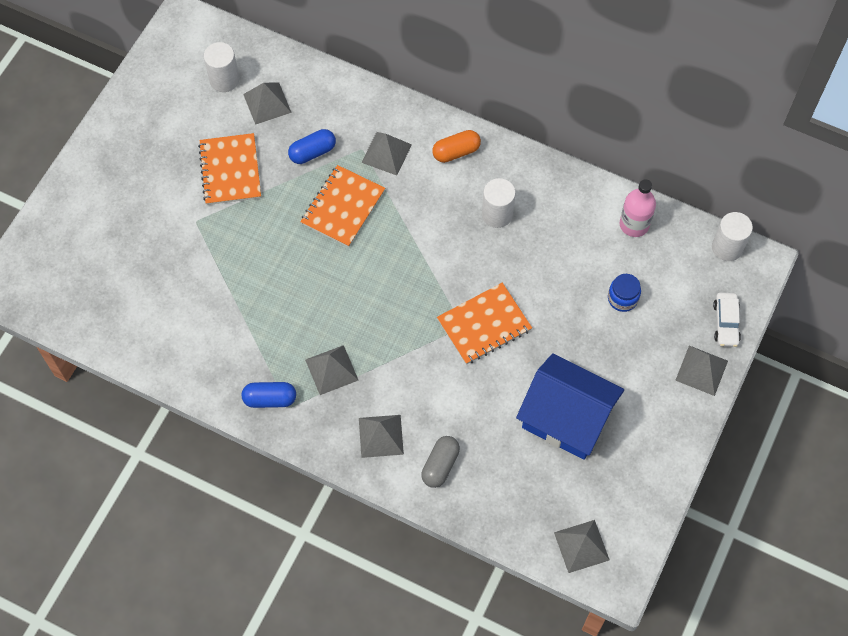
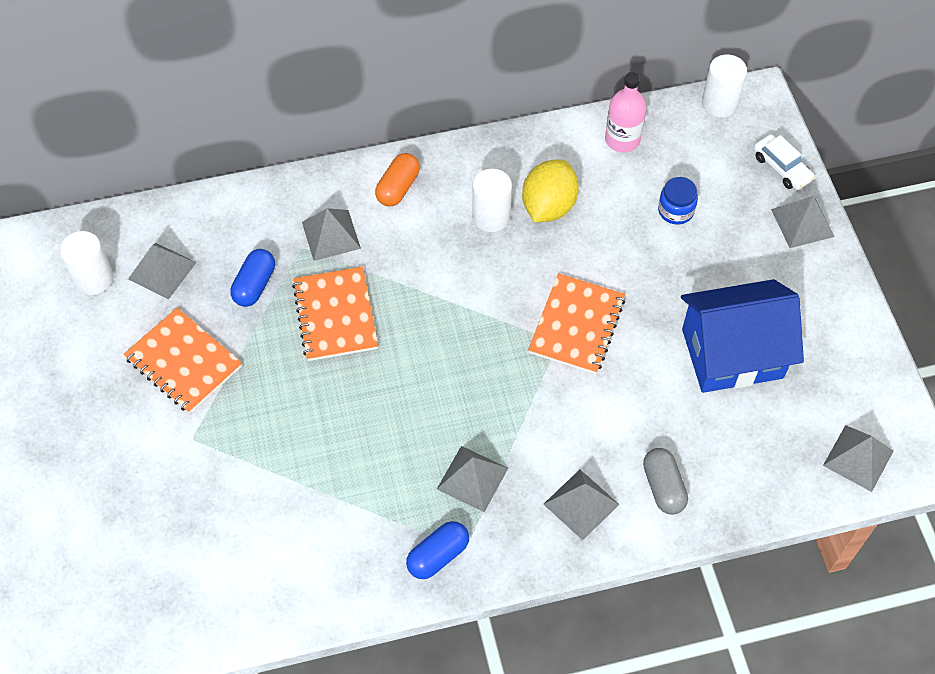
camera: 40 degrees left, 5 degrees down
(541, 234) = (548, 206): none -> yellow lemon

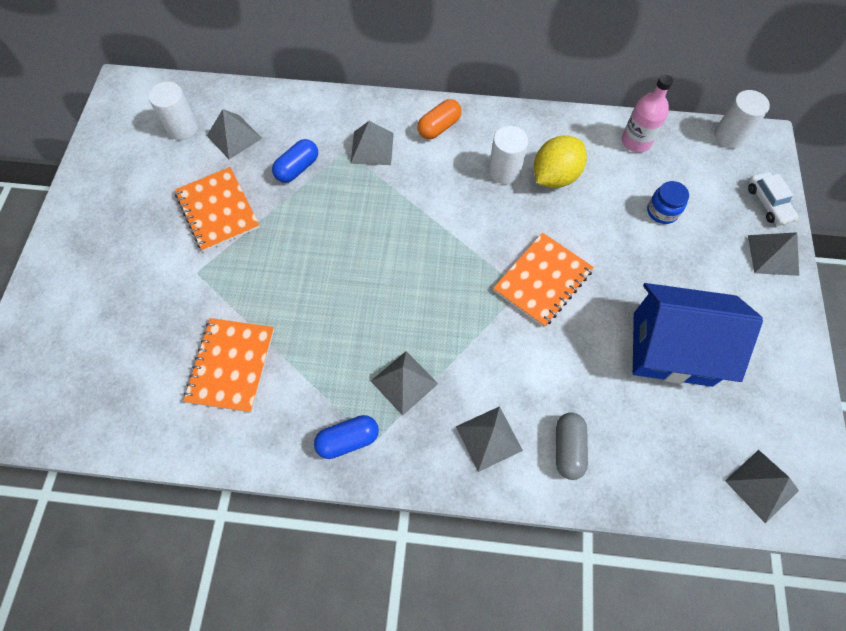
camera: 20 degrees right, 5 degrees up
(335, 315) = (349, 211): orange notebook -> orange notebook (231, 365)

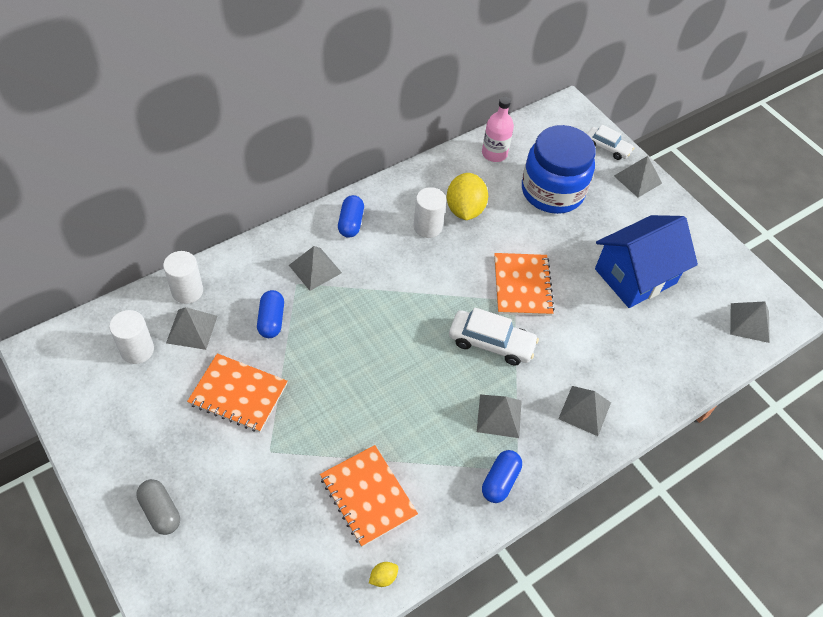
camera: 45 degrees left, 10 degrees down
(178, 441) = (383, 577): none -> yellow lemon
(439, 127) = (351, 223): orange capsule -> blue capsule
(461, 312) = (491, 343): none -> white car
(568, 448) = (634, 381): grey capsule -> grey capsule (160, 511)
(662, 211) = (552, 191): blue jar -> blue jar, size x2.41
(729, 136) = (547, 116): white cylinder -> white cylinder (187, 291)

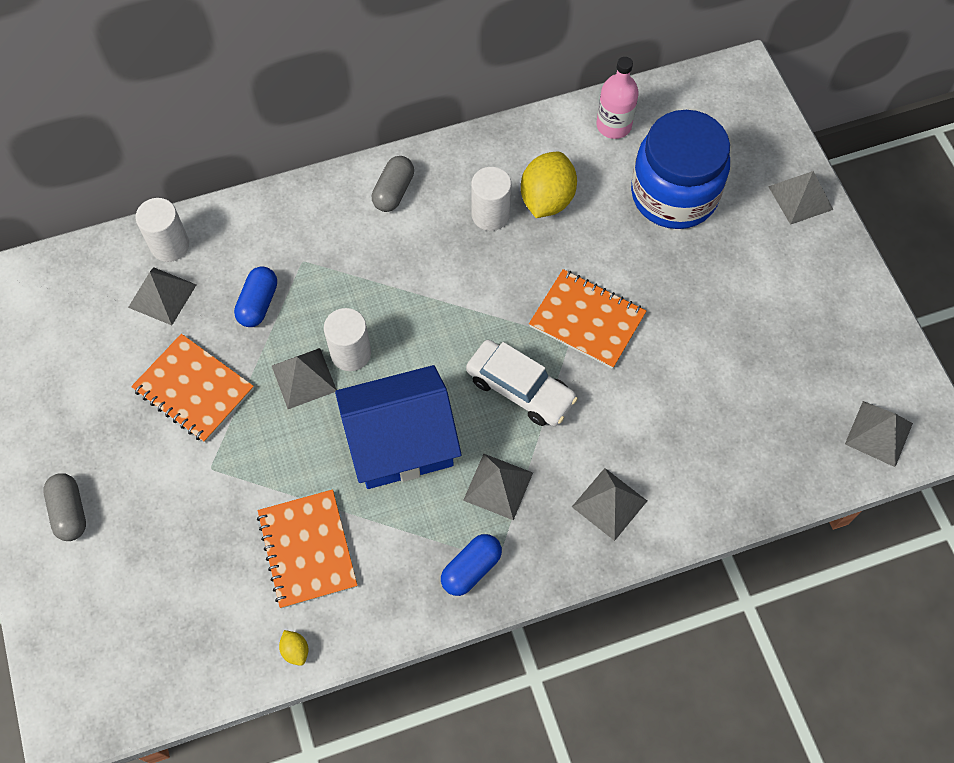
camera: 20 degrees right, 10 degrees up
(137, 350) = (93, 309): white cylinder -> white cylinder (351, 353)
(315, 269) = (331, 245): grey pyramid -> grey pyramid (304, 378)
(351, 223) = (394, 191): blue capsule -> grey capsule
(383, 577) = (295, 650): yellow lemon -> yellow lemon turned 75 degrees clockwise
(522, 286) = (587, 320): orange notebook -> orange notebook turned 75 degrees counterclockwise
(607, 147) = (774, 143): white car -> none
(635, 276) = (744, 336): blue house -> blue house (400, 442)

